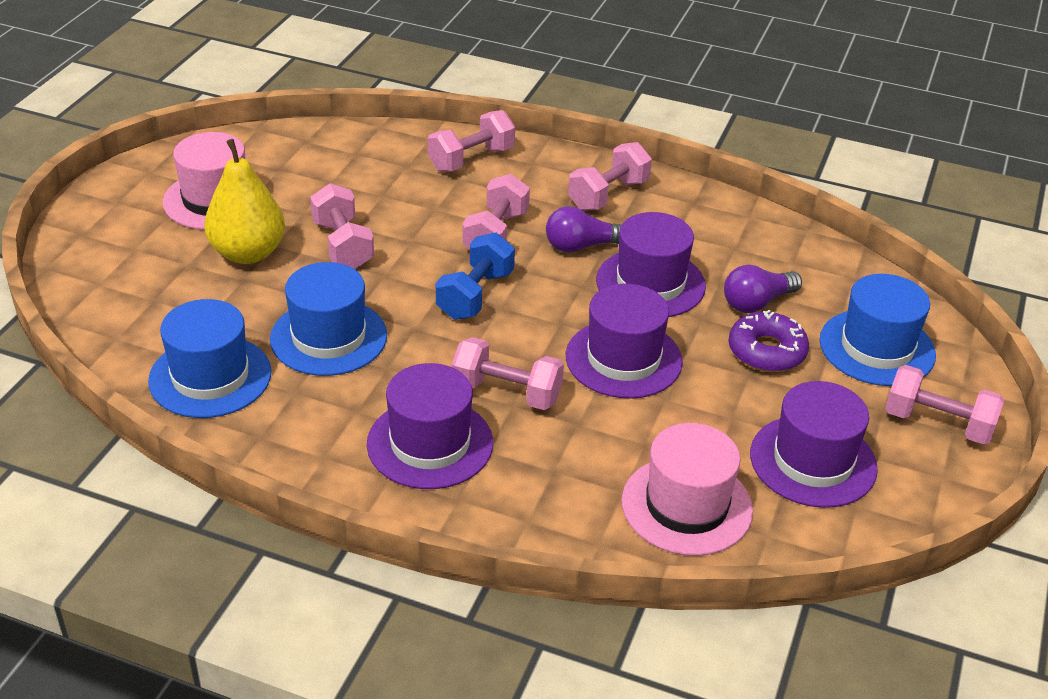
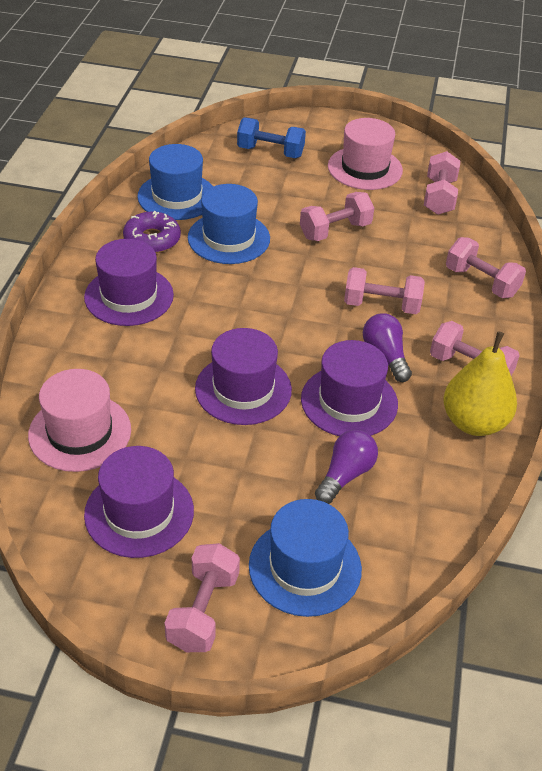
camera: 80 degrees right, 5 degrees up
(248, 253) = (309, 191): yellow pear -> yellow pear (474, 422)
(475, 295) = (298, 301): blue dumbbell -> blue dumbbell (270, 152)
(506, 393) = (188, 328): pink dumbbell -> pink dumbbell (439, 197)
(756, 303) = (345, 475): purple light bulb -> purple light bulb turned 75 degrees clockwise
(766, 351) = (277, 482): purple donut -> purple donut (152, 239)

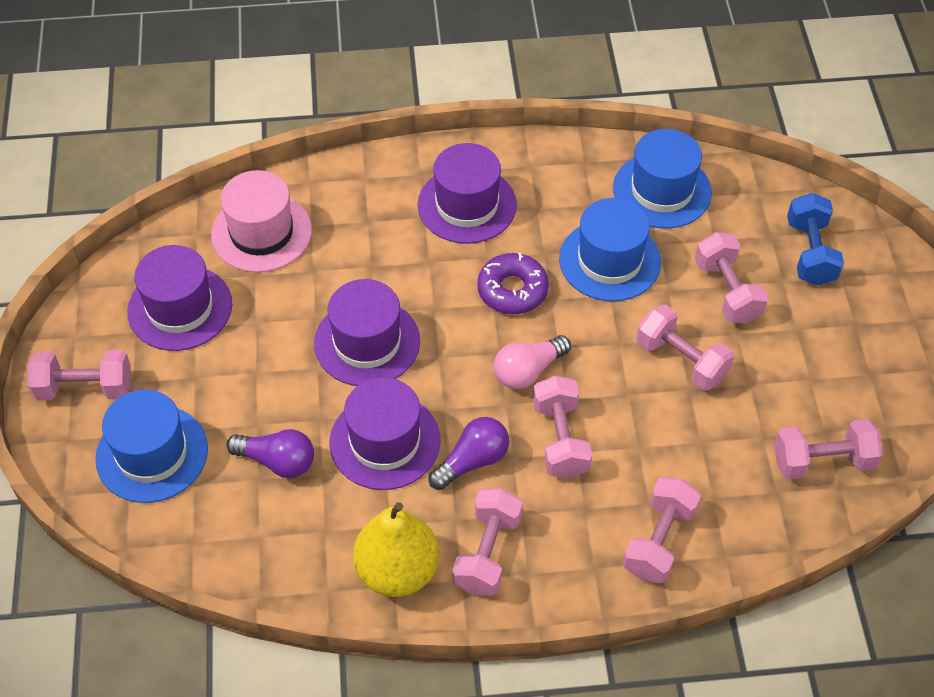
camera: 75 degrees right, 10 degrees up
(152, 239) = (570, 193): purple donut -> purple donut (512, 290)
(285, 194) = (727, 291): none -> pink dumbbell
(313, 305) = (528, 371): none -> pink light bulb
(365, 168) = (838, 362): pink hat -> none

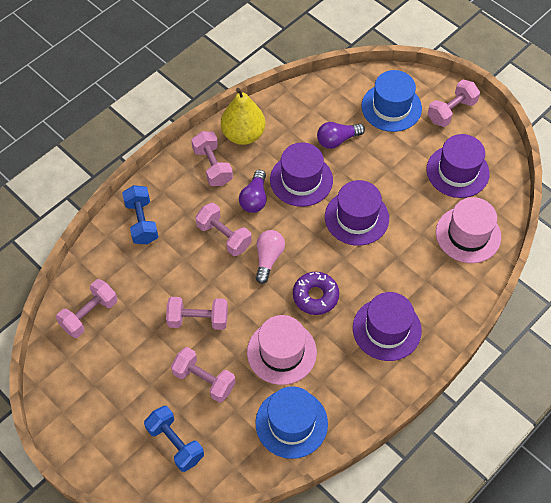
camera: 140 degrees right, 5 degrees up
(610, 260) = (281, 352): blue hat -> pink hat
(659, 541) = (141, 222): pink dumbbell -> blue dumbbell

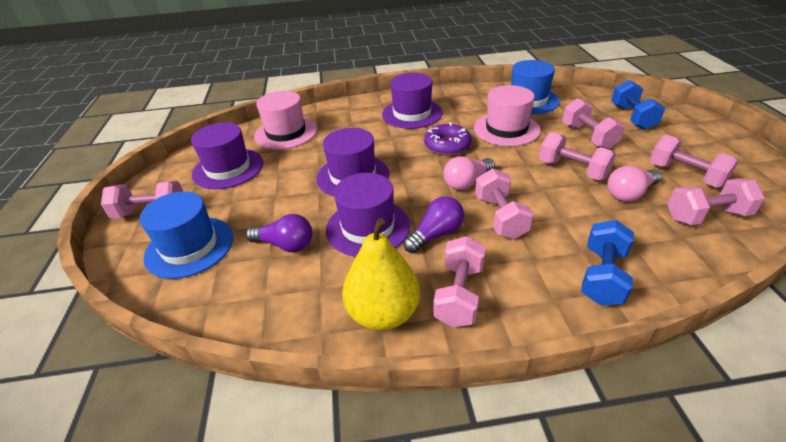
camera: 140 degrees left, 20 degrees down
(110, 361) = (685, 175): none -> pink dumbbell
(146, 312) = (629, 194): none -> pink light bulb

